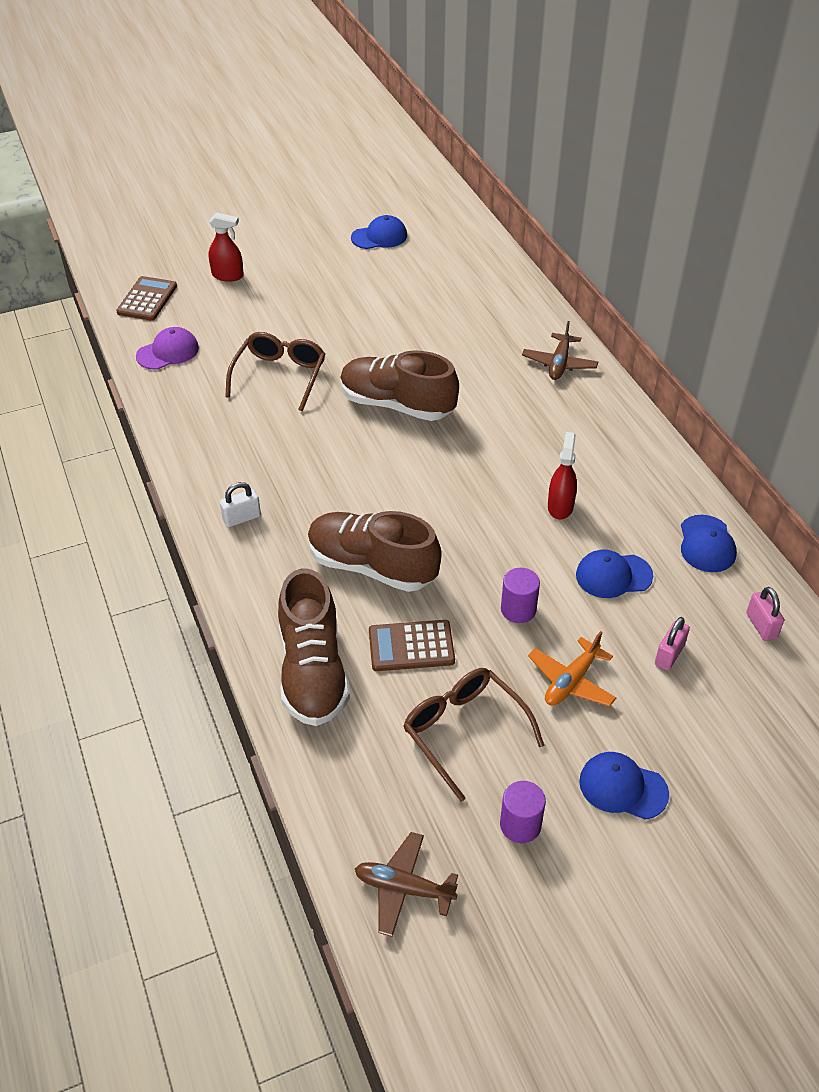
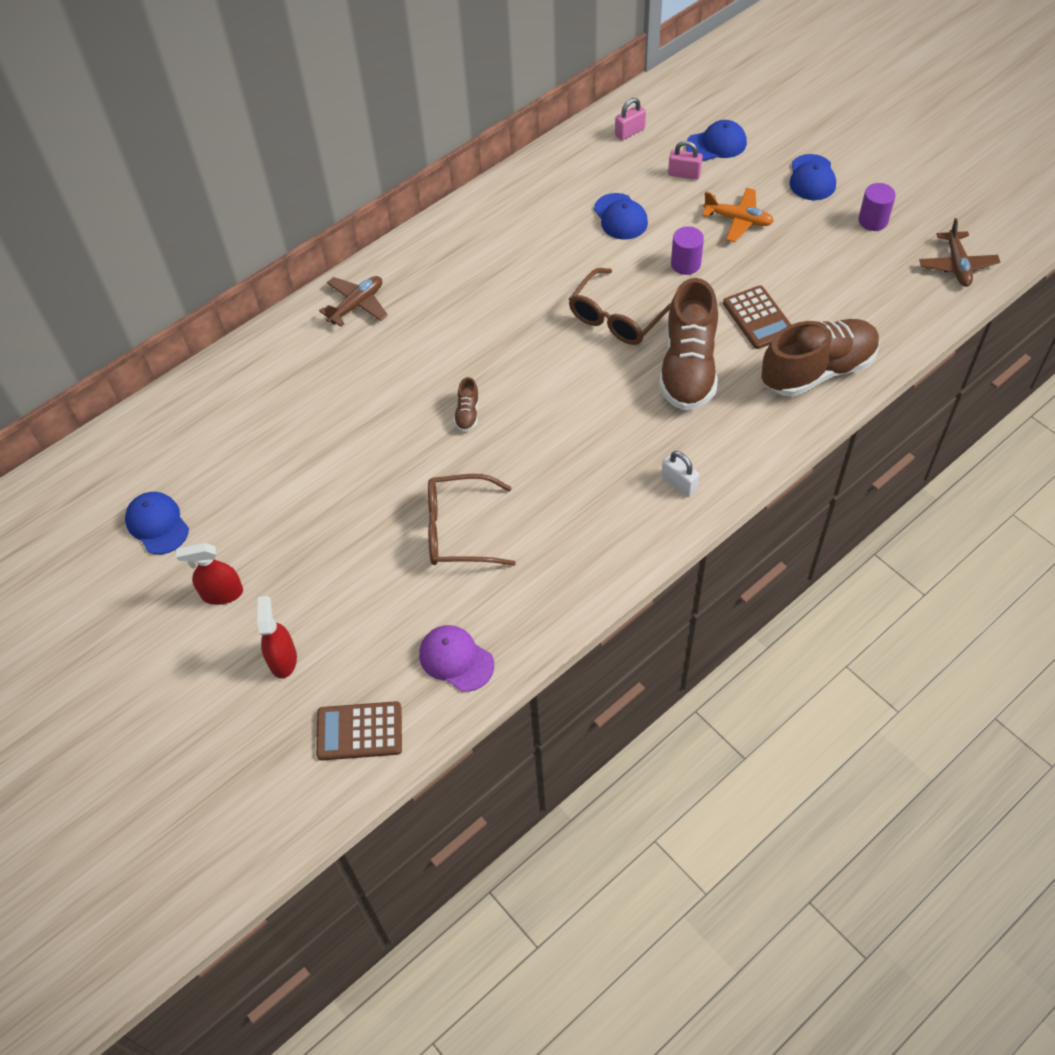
camera: 105 degrees left, 10 degrees up
(397, 405) = (467, 413): brown shoe -> brown shoe, size x0.41
(464, 731) = (817, 267): brown glasses -> brown glasses (617, 318)
(559, 364) = (357, 305): brown plane -> brown plane turned 45 degrees counterclockwise
(560, 506) = (557, 263): red spray bottle -> red spray bottle (222, 593)
(706, 544) = (559, 171): blue cap -> blue cap (716, 144)

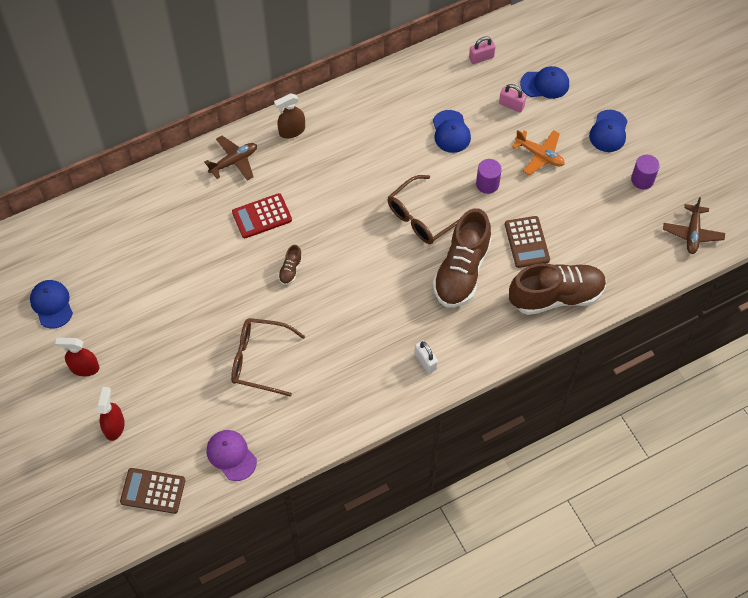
camera: 10 degrees right, 5 degrees up
(411, 359) = (262, 216): none -> red calculator
(421, 256) = (292, 131): none -> brown spray bottle

